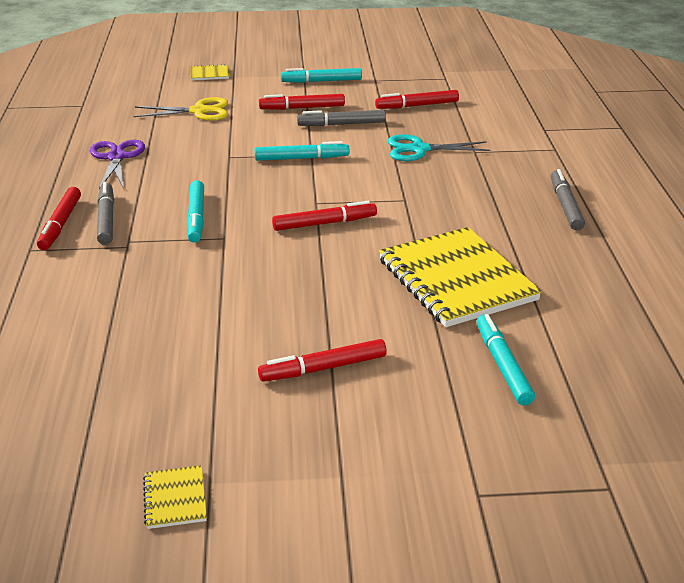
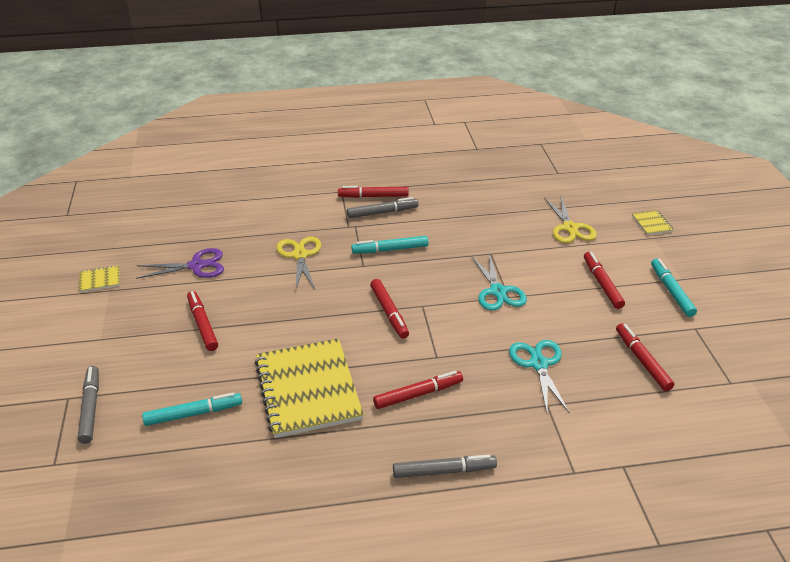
camera: 85 degrees right, 5 degrees up
(116, 157) = (474, 202): purple scissors -> purple scissors (197, 266)
(181, 286) = (300, 255): none -> yellow scissors
(301, 158) = (498, 292): turquoise marker -> turquoise scissors
(341, 124) = (576, 310): grey marker -> grey marker (90, 408)
(456, 280) = (308, 389): yellow notebook -> yellow notebook turned 75 degrees counterclockwise
(463, 213) = (418, 394): none -> red marker

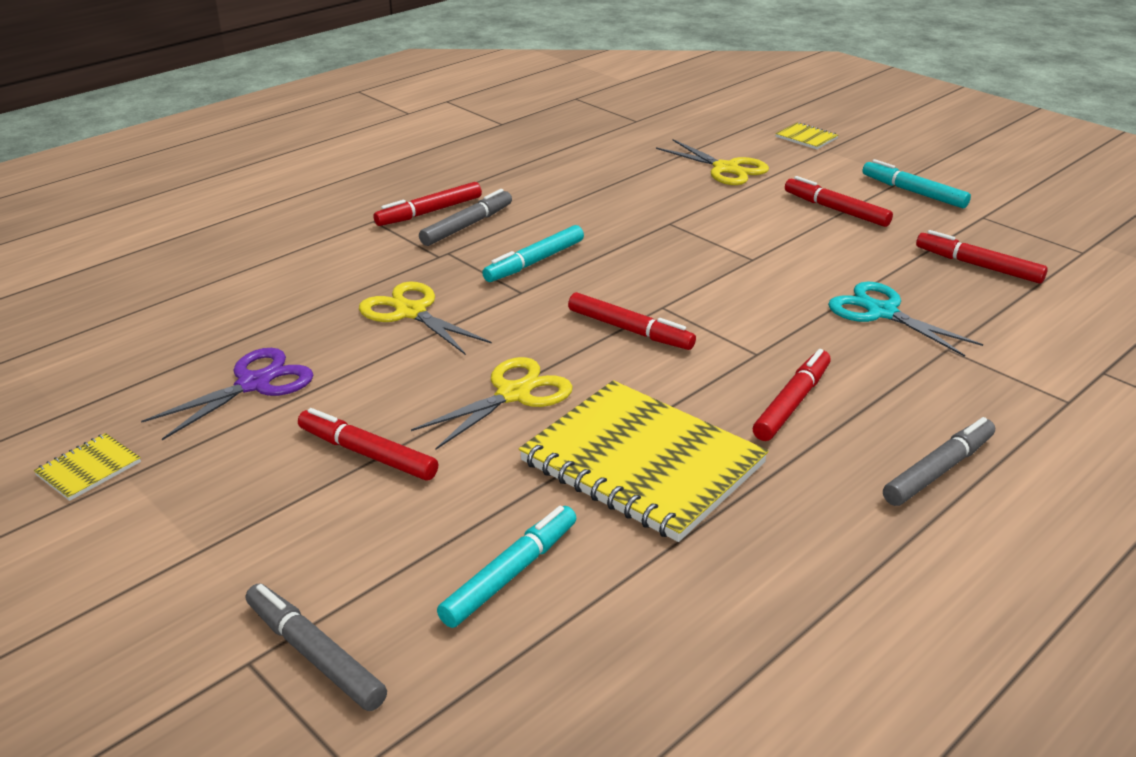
camera: 35 degrees left, 5 degrees down
(294, 323) = (513, 394): none -> yellow scissors
(498, 292) = (734, 258): turquoise scissors -> none

